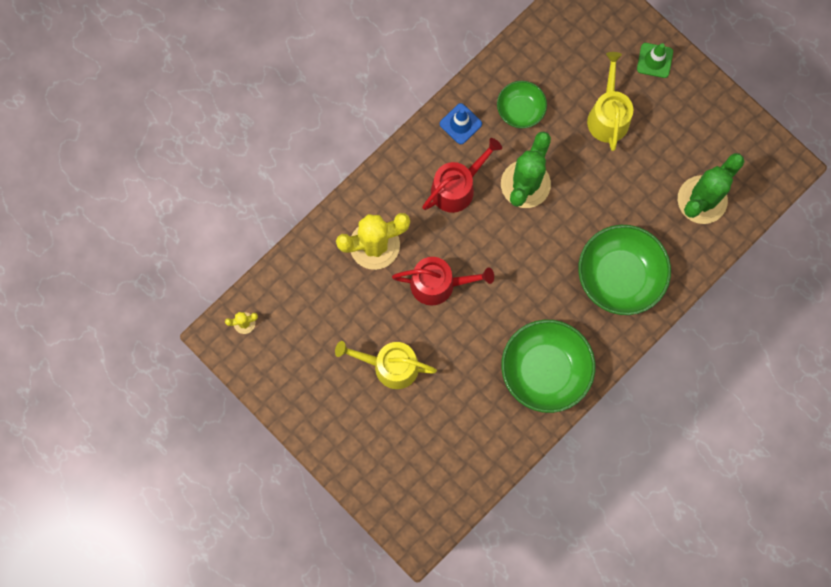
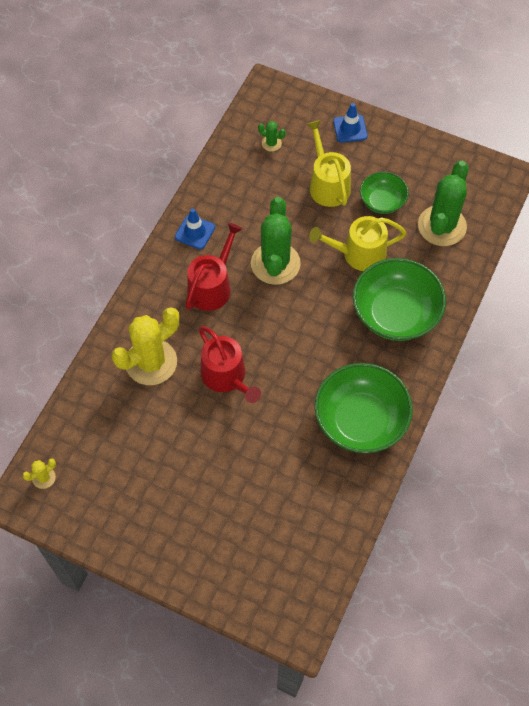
camera: 20 degrees left, 15 degrees down
(390, 366) = (207, 468): yellow watering can -> yellow watering can (359, 254)
(438, 284) = (226, 377): red watering can -> red watering can turned 75 degrees clockwise
(520, 110) = (246, 204): green bowl -> green bowl (382, 201)
(570, 50) = (271, 143): none -> green cactus
(654, 60) = (350, 129): green traffic cone -> blue traffic cone

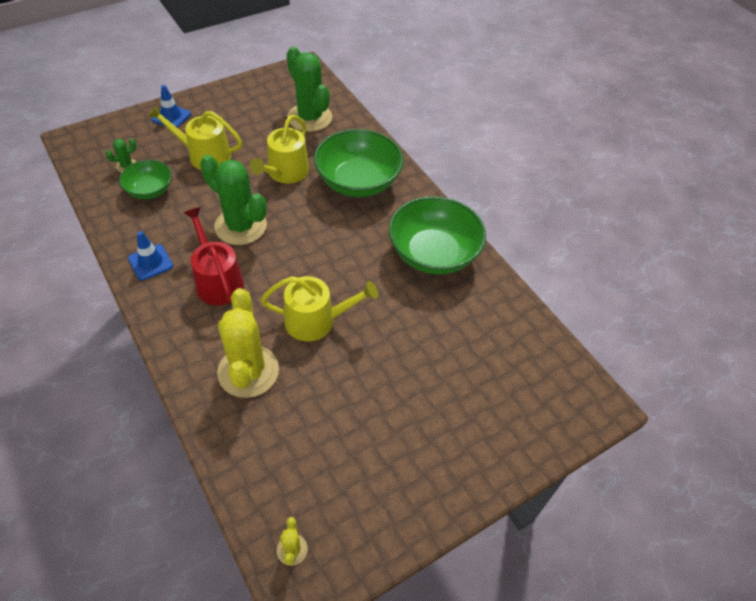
camera: 60 degrees left, 10 degrees down
(226, 377) = (316, 320): red watering can -> yellow watering can
(382, 201) = (254, 135): green bowl -> green bowl (149, 190)

